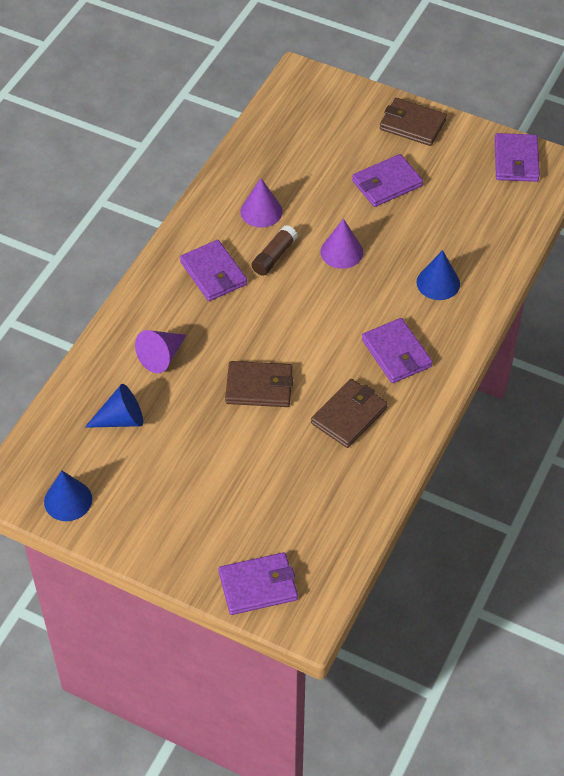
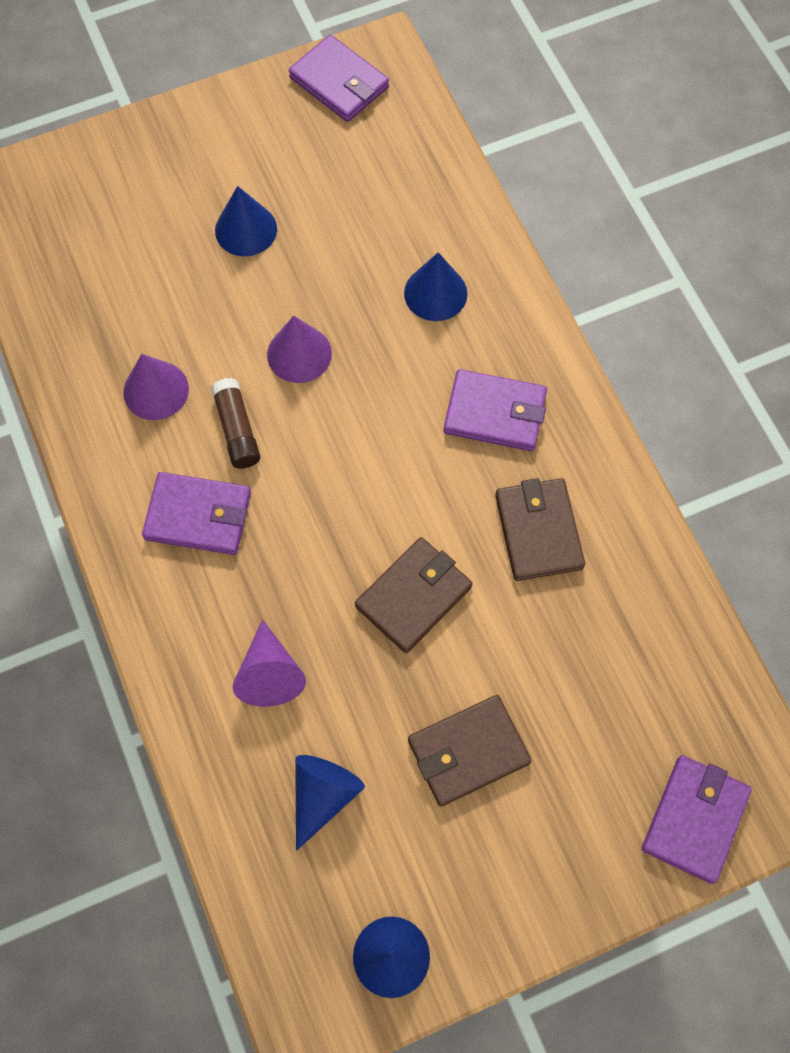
camera: 50 degrees left, 15 degrees up
(387, 183) = (246, 229): purple wallet -> blue cone
(412, 125) = (187, 136): brown wallet -> brown wallet (468, 752)

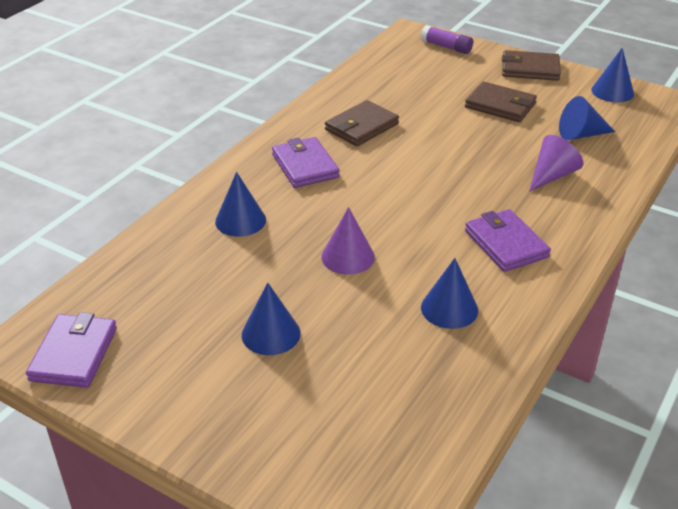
camera: 125 degrees left, 30 degrees down
(156, 390) = (449, 308): purple cone -> blue cone
(237, 429) = (432, 257): brown glue stick -> none
(413, 596) = (448, 149): brown wallet -> brown wallet (530, 69)
(694, 819) = (446, 47): purple wallet -> purple glue stick

